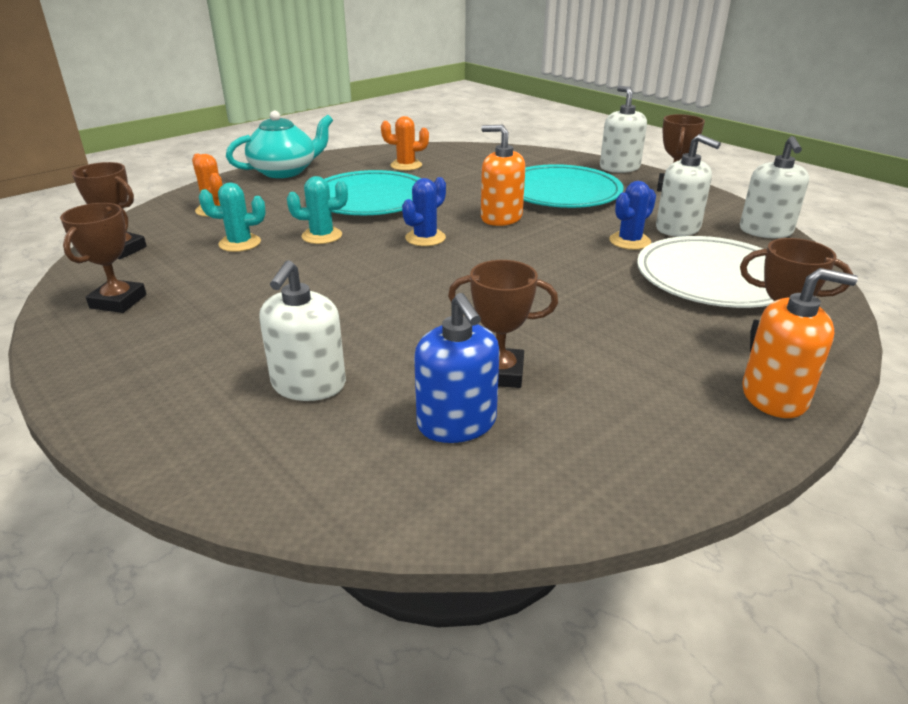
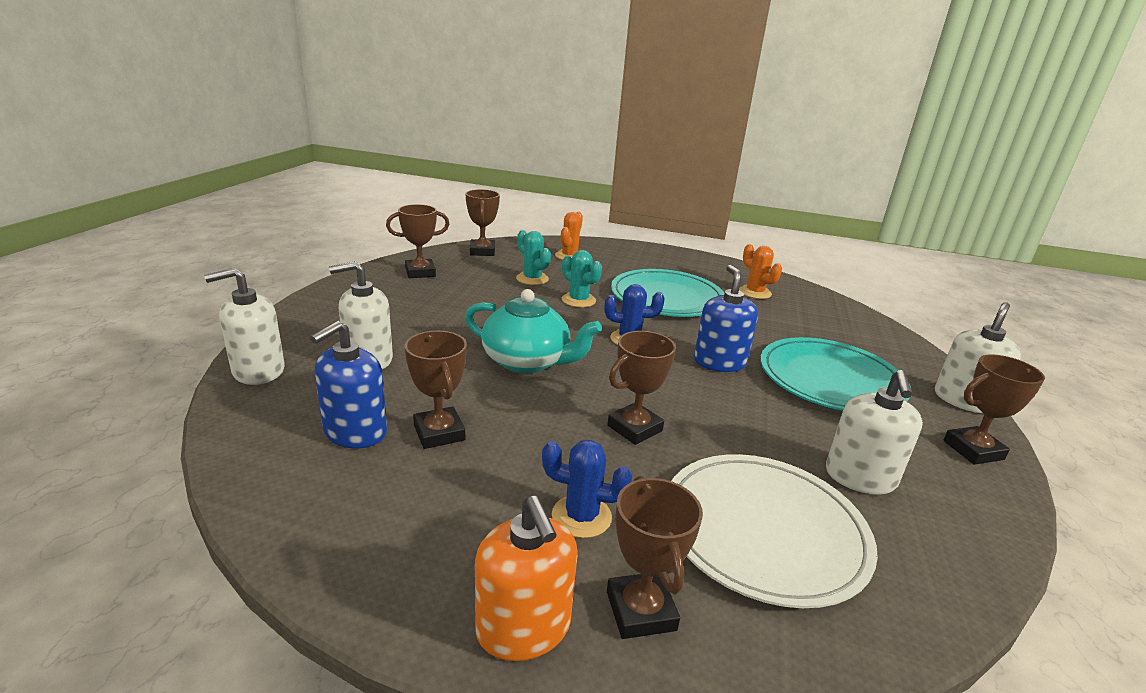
camera: 55 degrees right, 5 degrees down
(284, 171) = (664, 255): turquoise teapot -> turquoise teapot (527, 361)
(501, 217) = (719, 362): orange soap dispenser -> blue soap dispenser
(565, 281) = (634, 428): none -> brown trophy
(629, 241) = (775, 449): blue cactus -> blue cactus (581, 516)
(765, 231) = (970, 558): white soap dispenser -> white soap dispenser (258, 371)

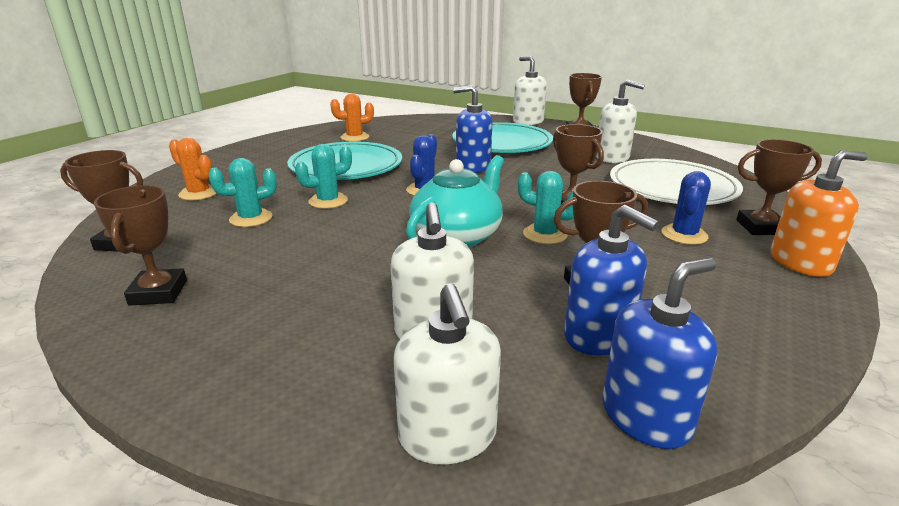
camera: 75 degrees left, 0 degrees up
(248, 447) = (646, 416): none -> blue soap dispenser
(547, 409) = (545, 234): none -> turquoise cactus

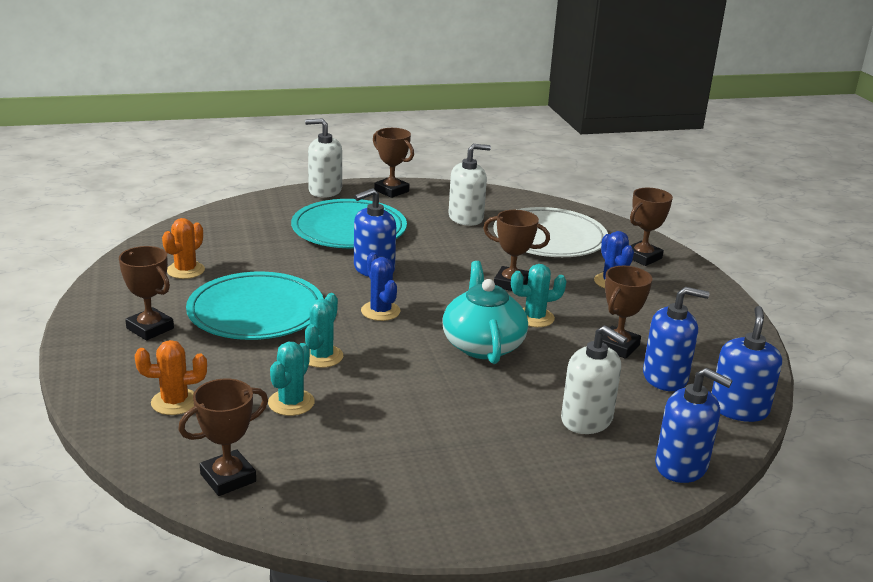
camera: 45 degrees left, 0 degrees up
(158, 292) = (365, 492): brown trophy -> brown trophy (150, 328)
(447, 435) = (681, 466): white soap dispenser -> blue soap dispenser
(800, 262) = (691, 278): orange soap dispenser -> none

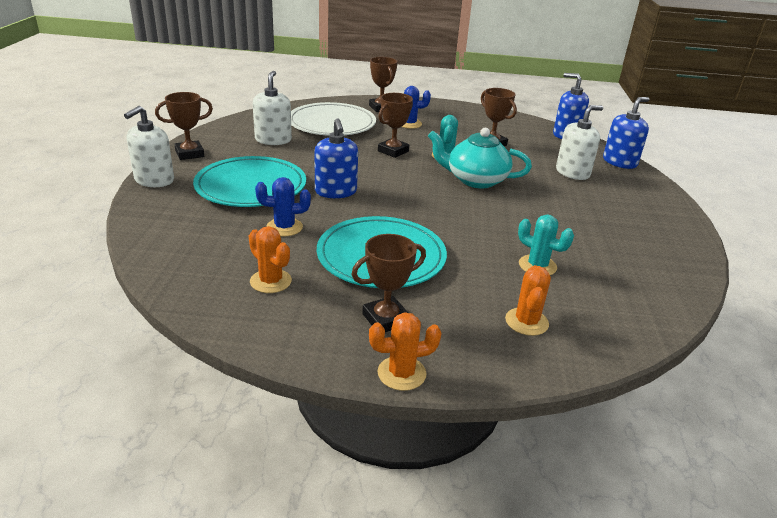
camera: 70 degrees left, 5 degrees up
(75, 346) = (401, 373): none -> orange cactus
(228, 478) = (639, 311): brown trophy -> none
(321, 356) = (471, 240): turquoise cactus -> none
(380, 311) = (409, 203): blue cactus -> blue cactus (284, 227)
(665, 377) = (530, 142): blue soap dispenser -> none

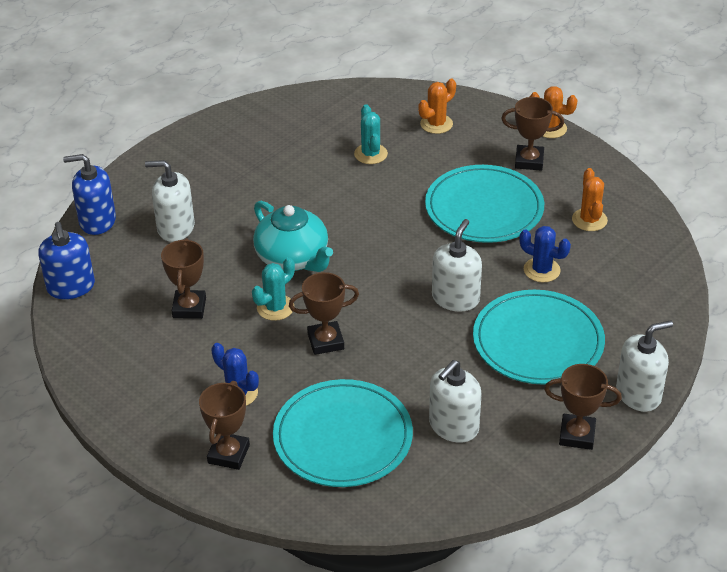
camera: 140 degrees left, 10 degrees up
(332, 123) = (343, 437): white plate -> turquoise plate
(336, 191) = (455, 298): blue soap dispenser -> white soap dispenser

